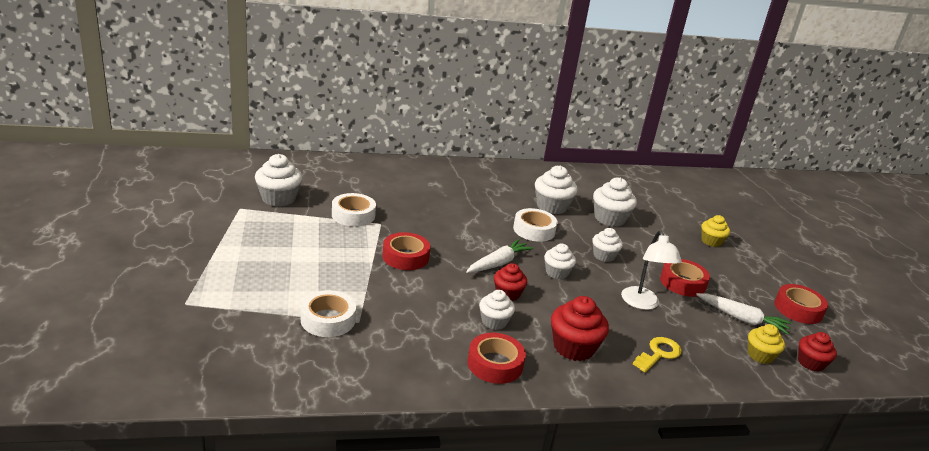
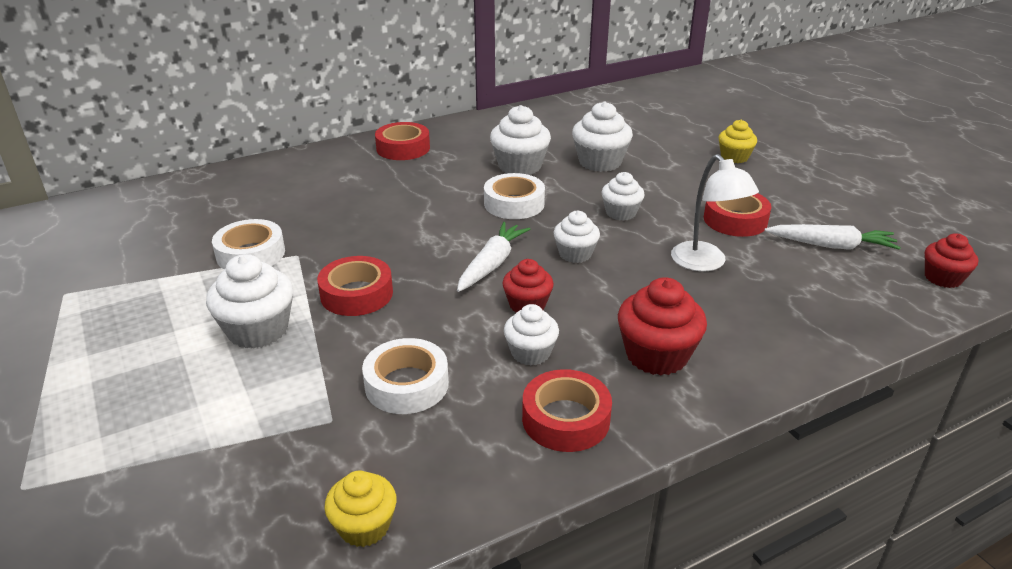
camera: 15 degrees left, 5 degrees up
(278, 198) = (123, 261): white cupcake -> white cupcake (258, 330)
(328, 319) = (281, 434): white tape -> white tape (407, 384)
(659, 354) = (766, 327): yellow key -> none
(760, 355) = (882, 287): yellow cupcake -> yellow cupcake (364, 526)
(798, 309) = (882, 213): red tape -> red tape (403, 148)

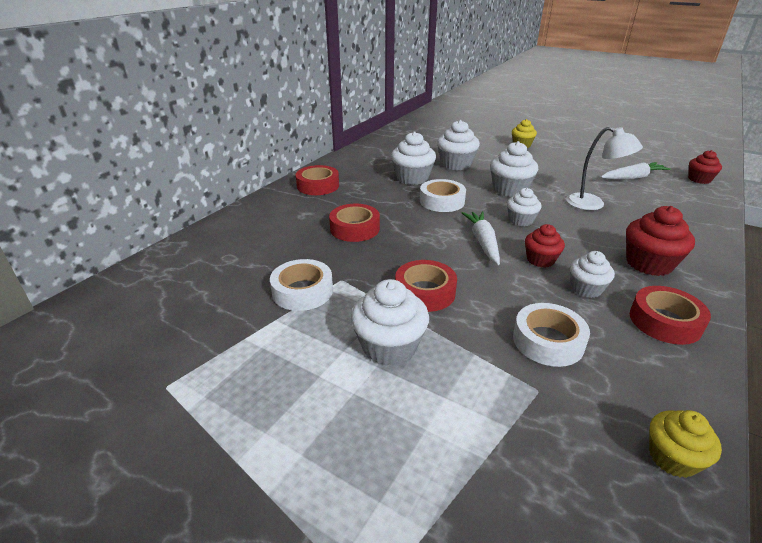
camera: 30 degrees left, 0 degrees up
(621, 213) = (510, 189): white cupcake -> white cupcake, size x1.56
(735, 220) = (571, 177): red tape -> red tape (355, 228)

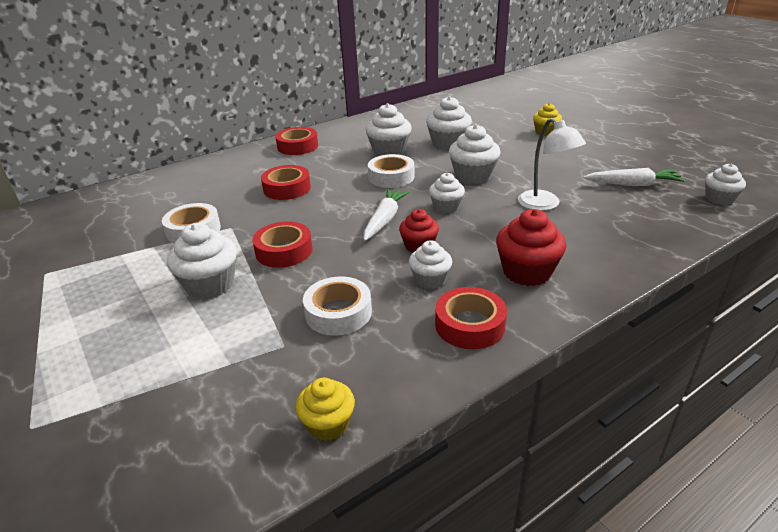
camera: 25 degrees right, 0 degrees up
(699, 179) = (719, 199): red cupcake -> white cupcake

